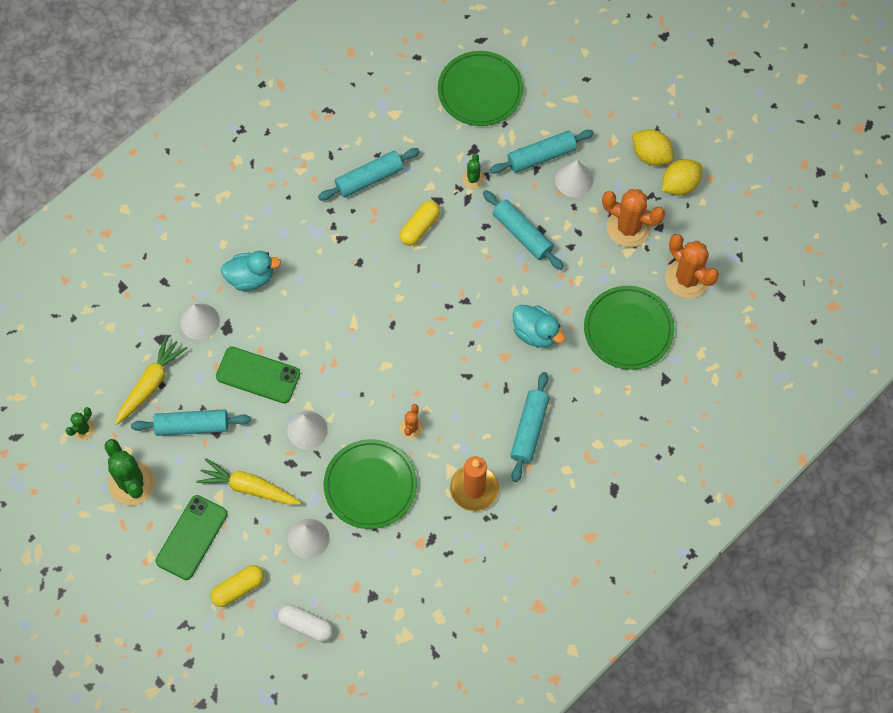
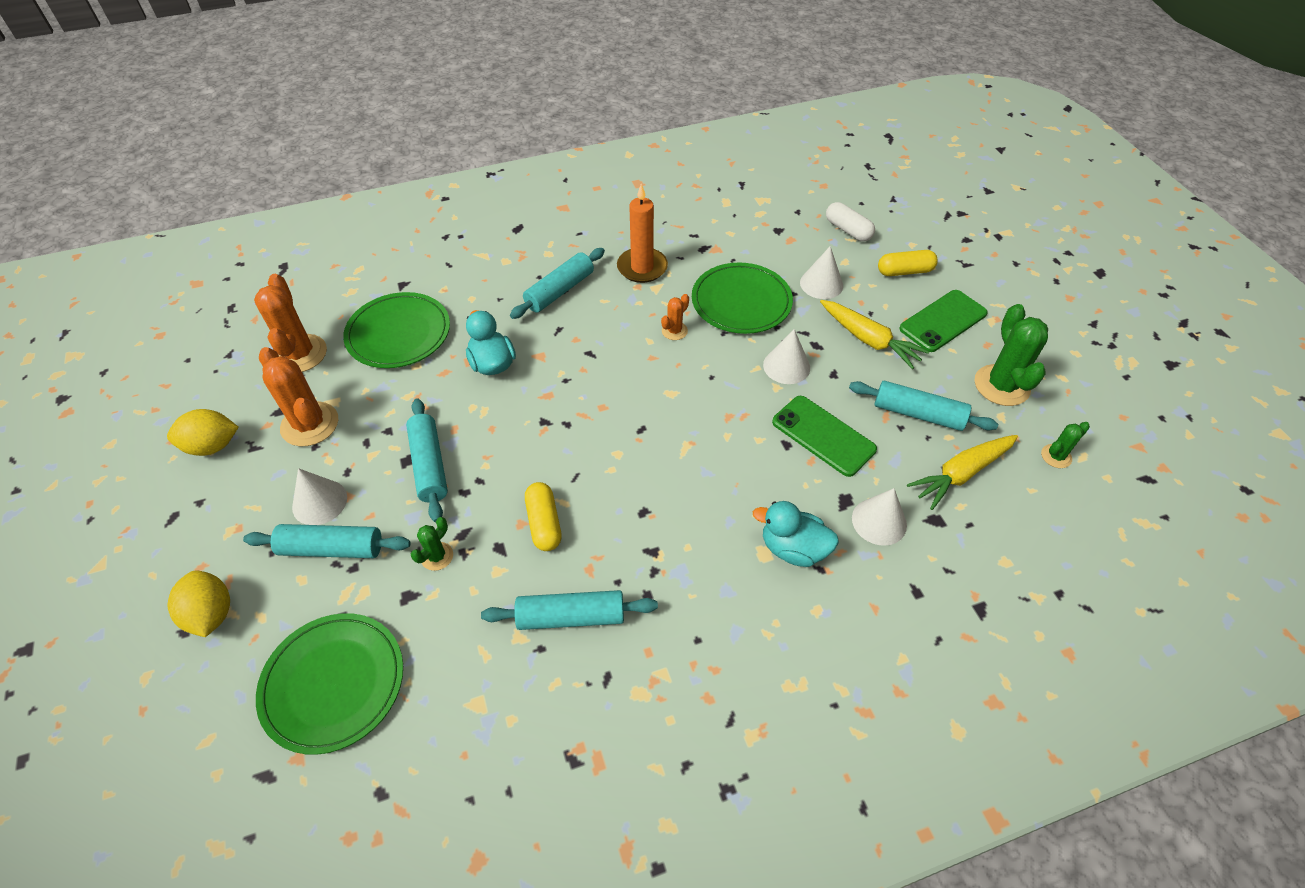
camera: 155 degrees left, 15 degrees down
(419, 227) = (544, 523): yellow capsule -> yellow capsule turned 75 degrees counterclockwise
(651, 155) = (208, 493): yellow lemon -> yellow lemon (211, 614)

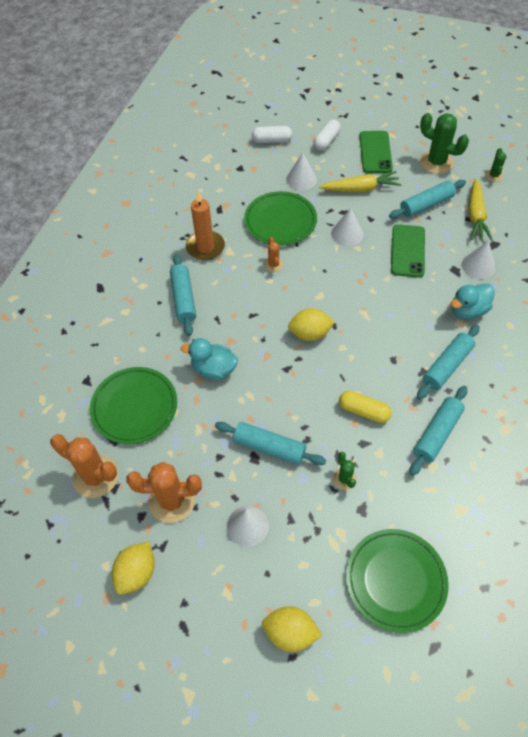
camera: 50 degrees left, 5 degrees up
(332, 548) = (292, 535): turquoise rolling pin -> turquoise rolling pin (447, 366)
(609, 414) = (310, 333): none -> yellow lemon
(823, 436) = (407, 251): green phone -> green phone turned 75 degrees counterclockwise
(904, 271) = (326, 141): yellow capsule -> white capsule

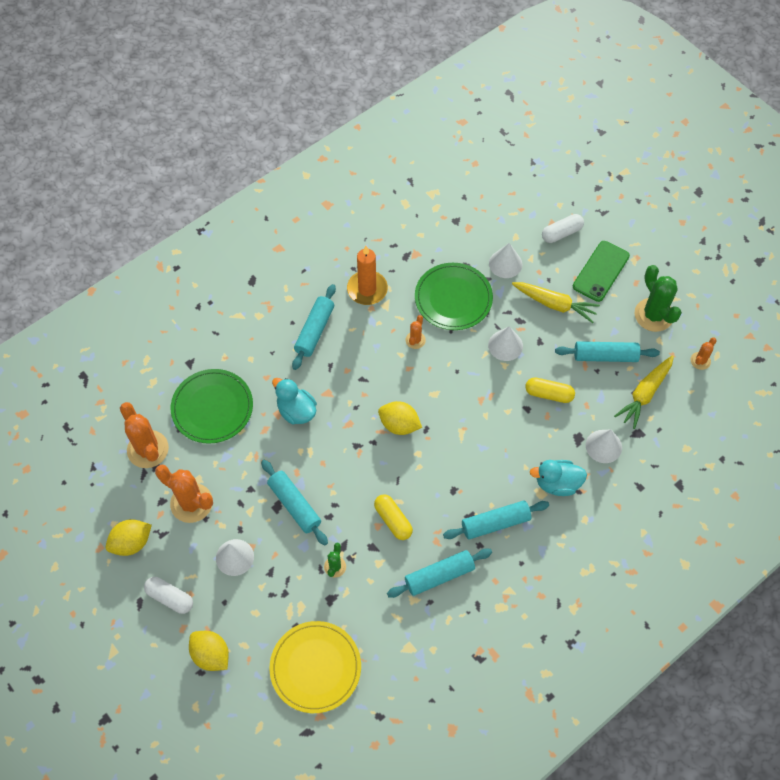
camera: 30 degrees right, 5 degrees up
(272, 140) = (508, 205): white capsule -> white capsule (170, 598)
(395, 580) = (315, 667): green plate -> yellow plate
(407, 251) = (549, 394): green phone -> yellow capsule
(493, 176) = (700, 361): green cactus -> orange cactus

